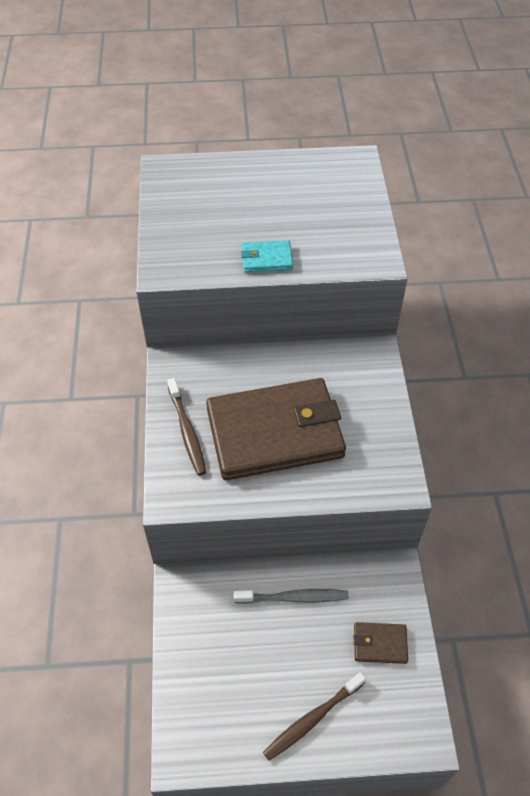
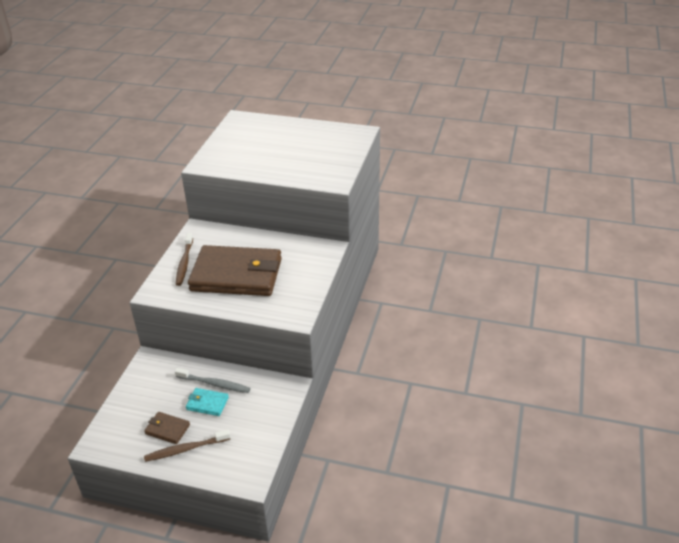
camera: 20 degrees right, 15 degrees down
(266, 259) = (267, 170): turquoise wallet -> turquoise wallet (207, 403)
(380, 644) = (253, 422): brown wallet -> brown wallet (167, 429)

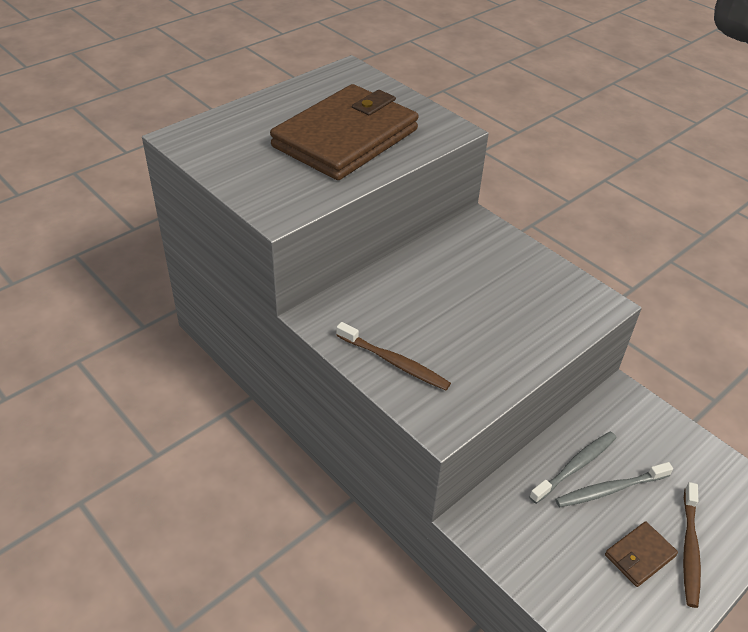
camera: 60 degrees left, 5 degrees up
(207, 403) = (610, 489): turquoise wallet -> grey toothbrush
(237, 275) = (469, 321): brown wallet -> brown wallet (346, 138)

